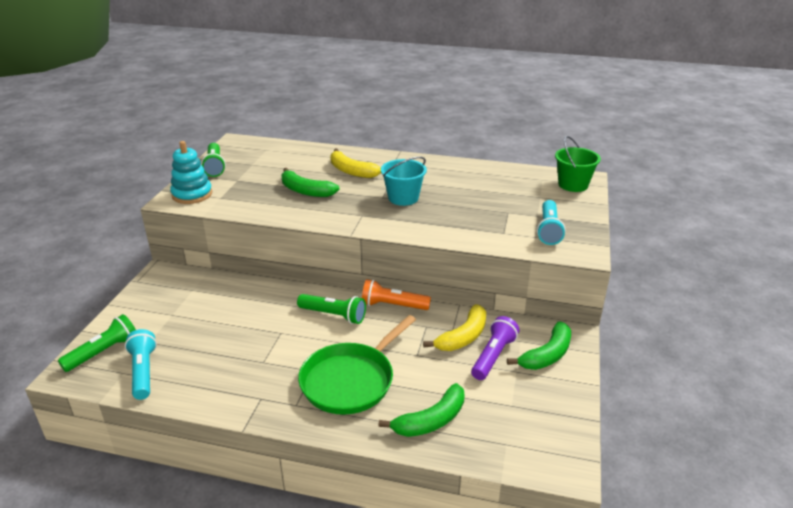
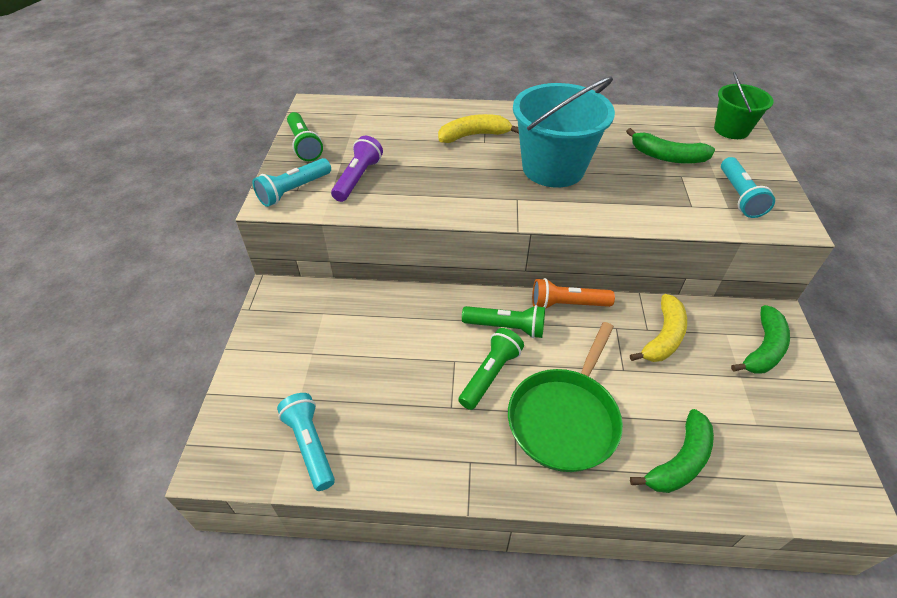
camera: 10 degrees left, 15 degrees up
(103, 352) = (247, 423): green flashlight -> green flashlight (490, 375)
(192, 194) = (294, 190): turquoise stacking toy -> turquoise flashlight
(305, 191) = (433, 170): green banana -> green banana (667, 156)
(351, 171) = (474, 135): yellow banana -> yellow banana turned 135 degrees clockwise
(403, 198) = (553, 168): turquoise bucket -> turquoise bucket, size x1.71
(493, 356) = (707, 359): purple flashlight -> purple flashlight (358, 178)

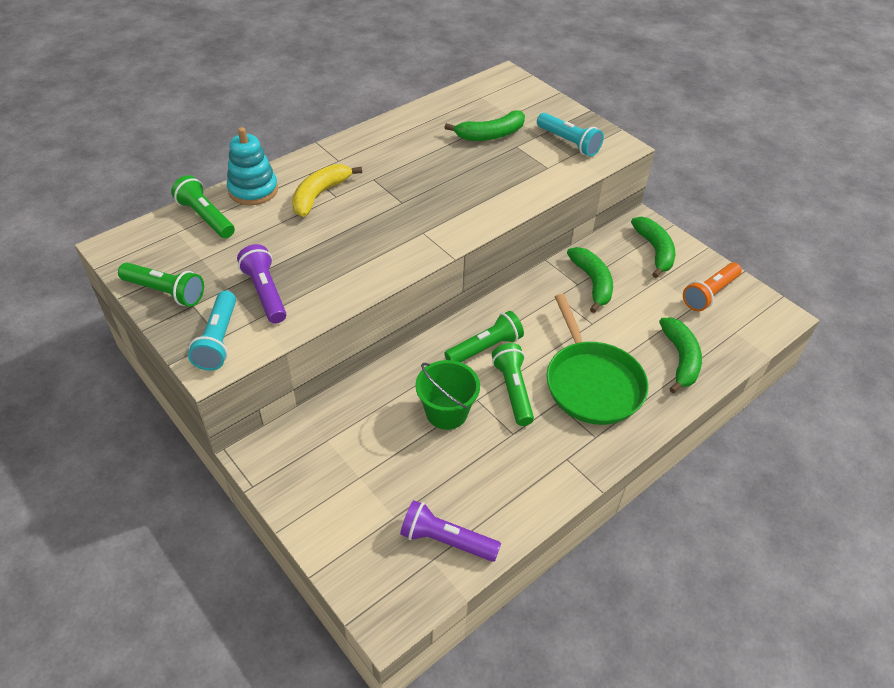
camera: 45 degrees left, 0 degrees up
(310, 445) = (446, 540): turquoise flashlight -> purple flashlight
(384, 114) = (206, 217): none -> green flashlight
(434, 111) = (253, 190): none -> turquoise stacking toy
(553, 168) = (420, 190): turquoise bucket -> none
(567, 304) = (508, 301): orange flashlight -> orange flashlight (709, 294)
(663, 337) = (592, 283): yellow banana -> green banana
(731, 130) = (510, 88): green bucket -> green bucket (446, 412)

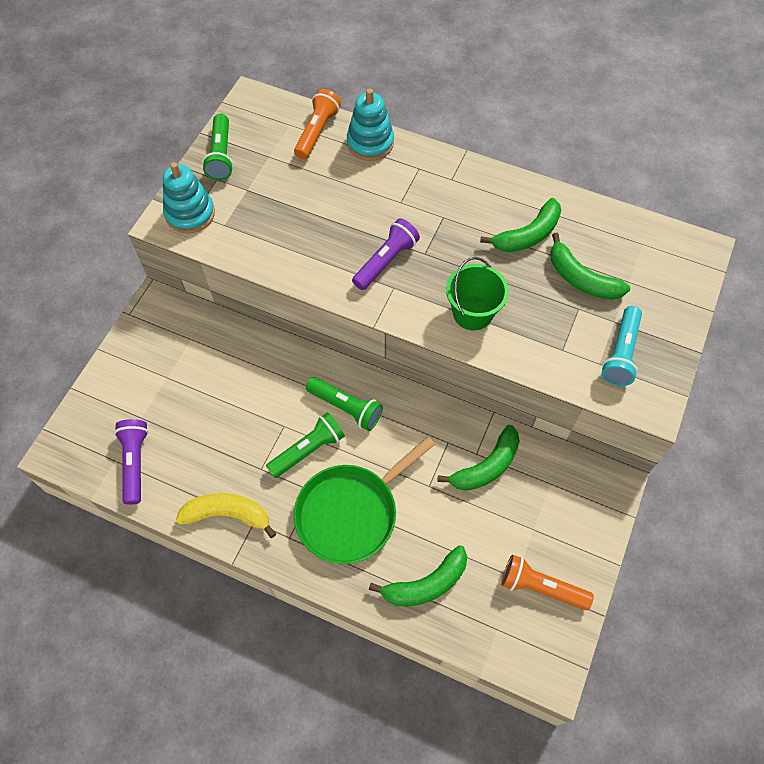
camera: 65 degrees right, 15 degrees up
(206, 217) = (317, 132): green flashlight -> orange flashlight
(218, 340) = (190, 214): turquoise flashlight -> turquoise stacking toy
(265, 293) = (254, 216): purple flashlight -> purple flashlight (386, 261)
(319, 195) = (394, 190): yellow banana -> yellow banana (227, 514)
(446, 412) = (258, 409): green bucket -> green bucket (472, 313)
(655, 251) = (574, 511): green banana -> green banana (528, 235)

